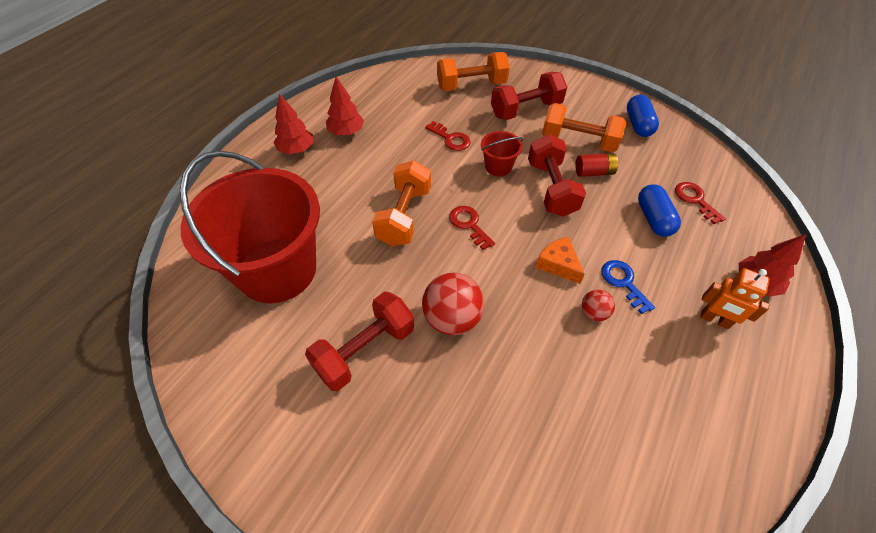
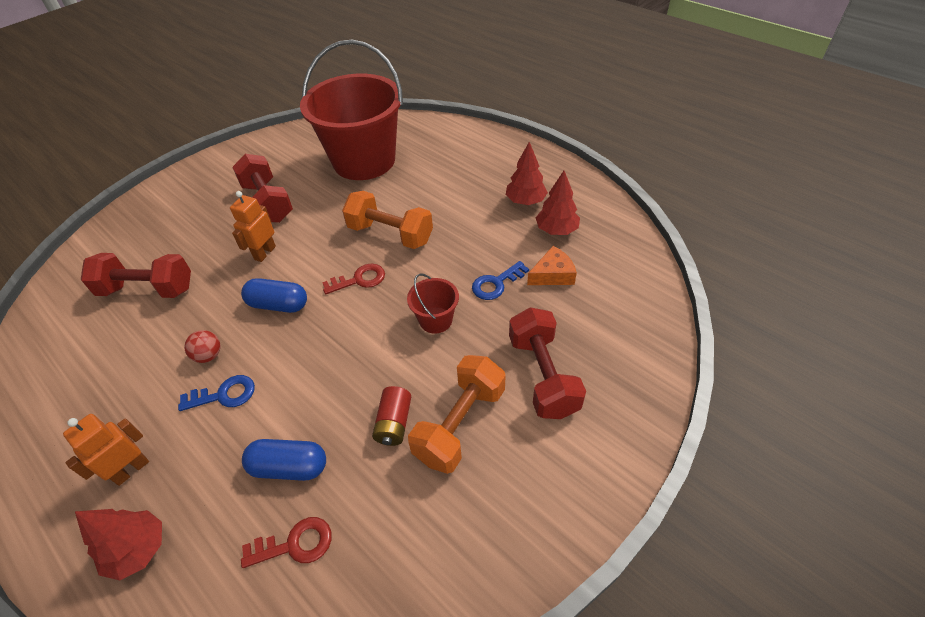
camera: 105 degrees right, 5 degrees down
(296, 149) = (505, 168): red tree -> red tree (556, 230)
(450, 139) = (496, 283): red key -> blue key
(452, 318) = (265, 253): red ball -> orange robot
(471, 85) = (606, 322): orange dumbbell -> none
(551, 188) = (382, 365): red dumbbell -> red dumbbell (147, 289)
(558, 264) = (277, 342): orange cheese -> orange cheese (552, 274)
(638, 125) = (480, 533): blue capsule -> blue capsule (278, 305)

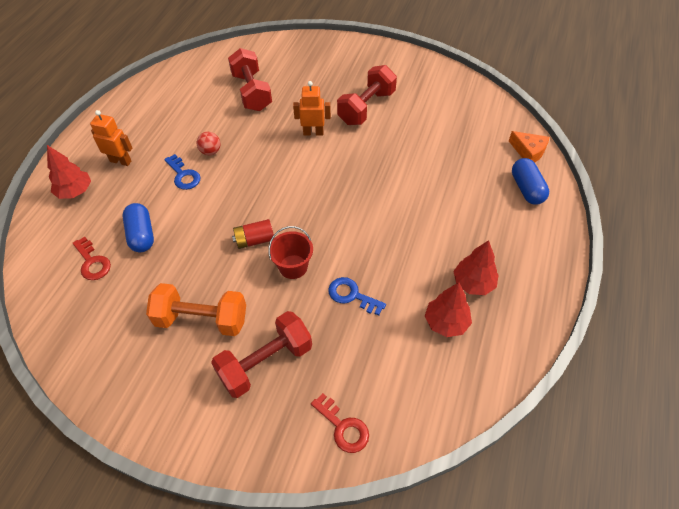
camera: 65 degrees right, 5 degrees up
(278, 305) = (267, 165): blue capsule -> blue capsule (526, 189)
(359, 280) = (313, 200): red key -> red key (343, 427)
(364, 161) = (454, 141): red bucket -> none
(390, 234) = (372, 198): orange dumbbell -> none
(394, 423) = (190, 278): red battery -> red battery (254, 240)
(552, 274) = (384, 336): orange cheese -> orange cheese (529, 151)

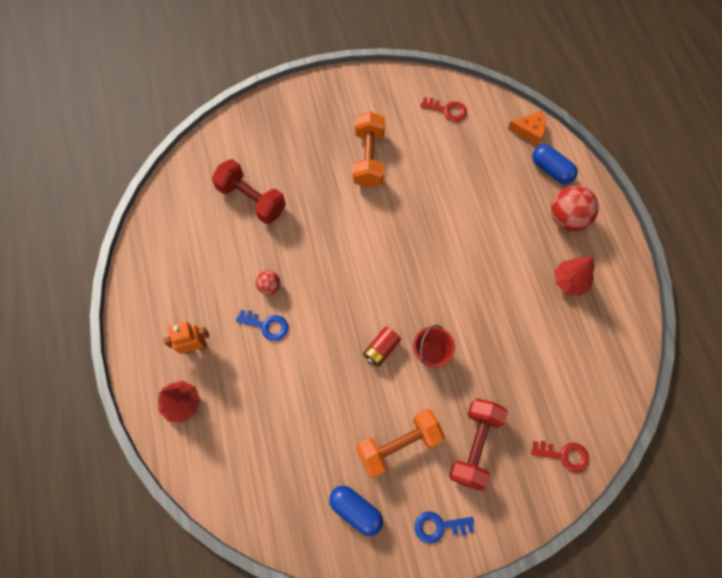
camera: 35 degrees left, 15 degrees up
(92, 262) = (264, 457): red key -> red key (447, 110)
(141, 235) = (283, 405): blue capsule -> blue capsule (356, 510)
(313, 133) = (344, 212): orange robot -> none
(352, 295) = (493, 349): blue key -> blue key (439, 526)
(366, 108) = (368, 159): red dumbbell -> orange dumbbell
(446, 322) = (573, 327): red tree -> none
(512, 232) = (567, 218): none -> red ball

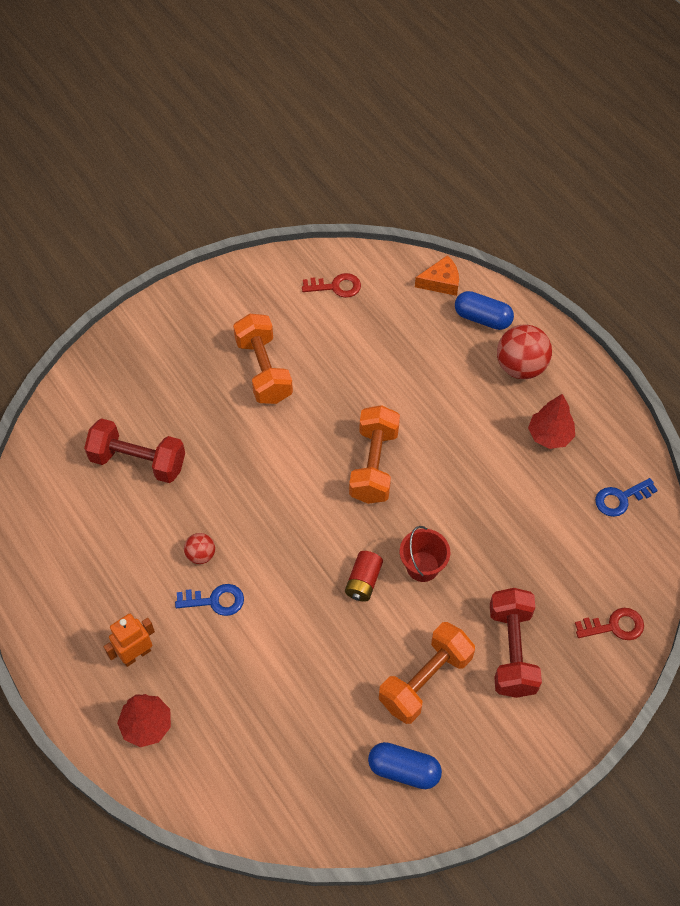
camera: 20 degrees left, 10 degrees down
(423, 260) = (374, 465): none -> orange dumbbell
(439, 526) = (505, 752): blue key -> blue key (620, 499)

